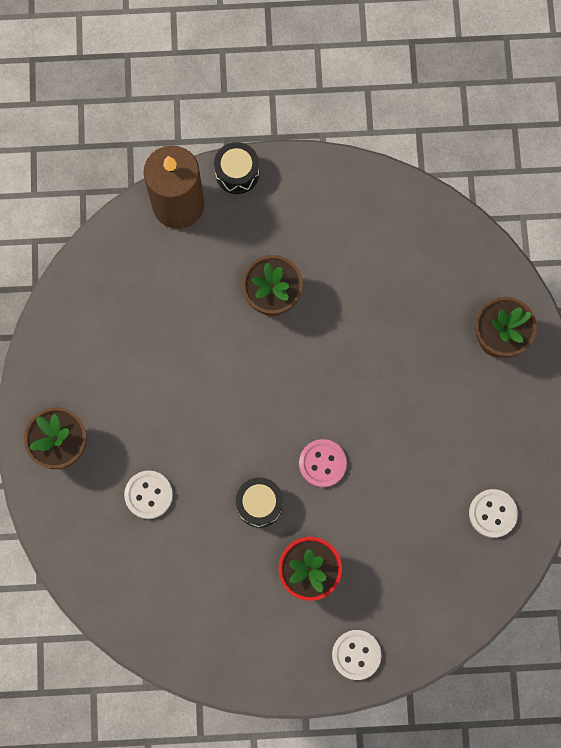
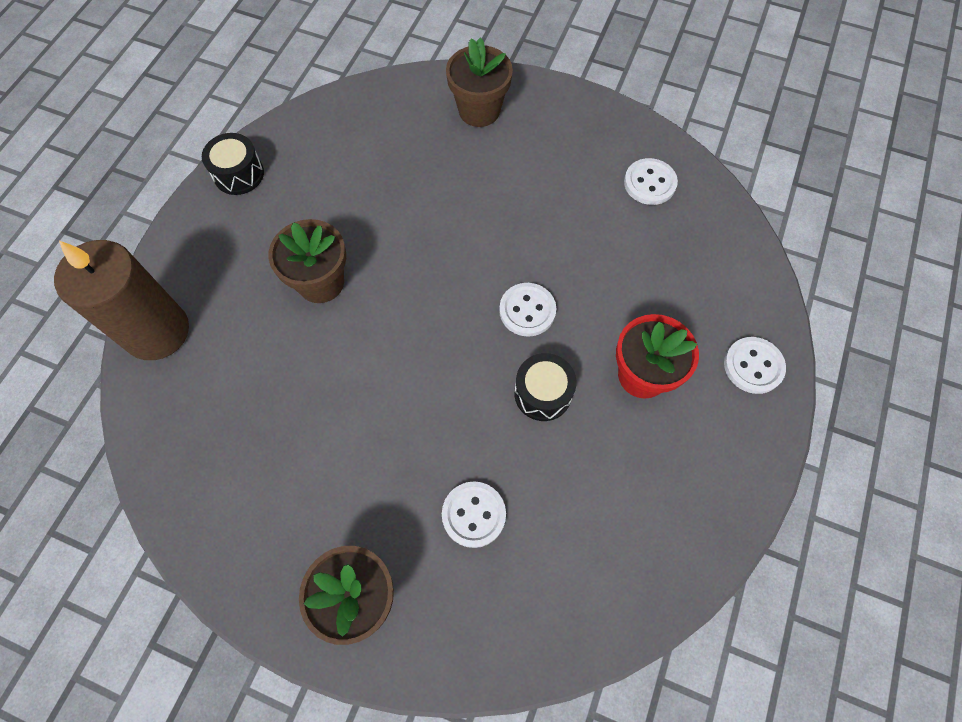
camera: 65 degrees left, 10 degrees down
(237, 173) = (165, 259): black drum -> black drum (239, 174)
(322, 463) = (527, 310): pink button -> white button

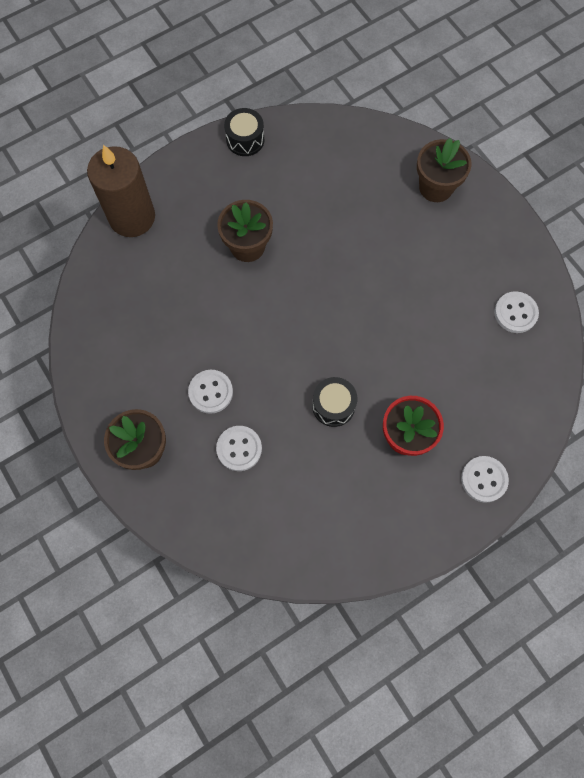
camera: 35 degrees right, 5 degrees up
(527, 310) = (363, 347): white button -> white button (210, 392)

